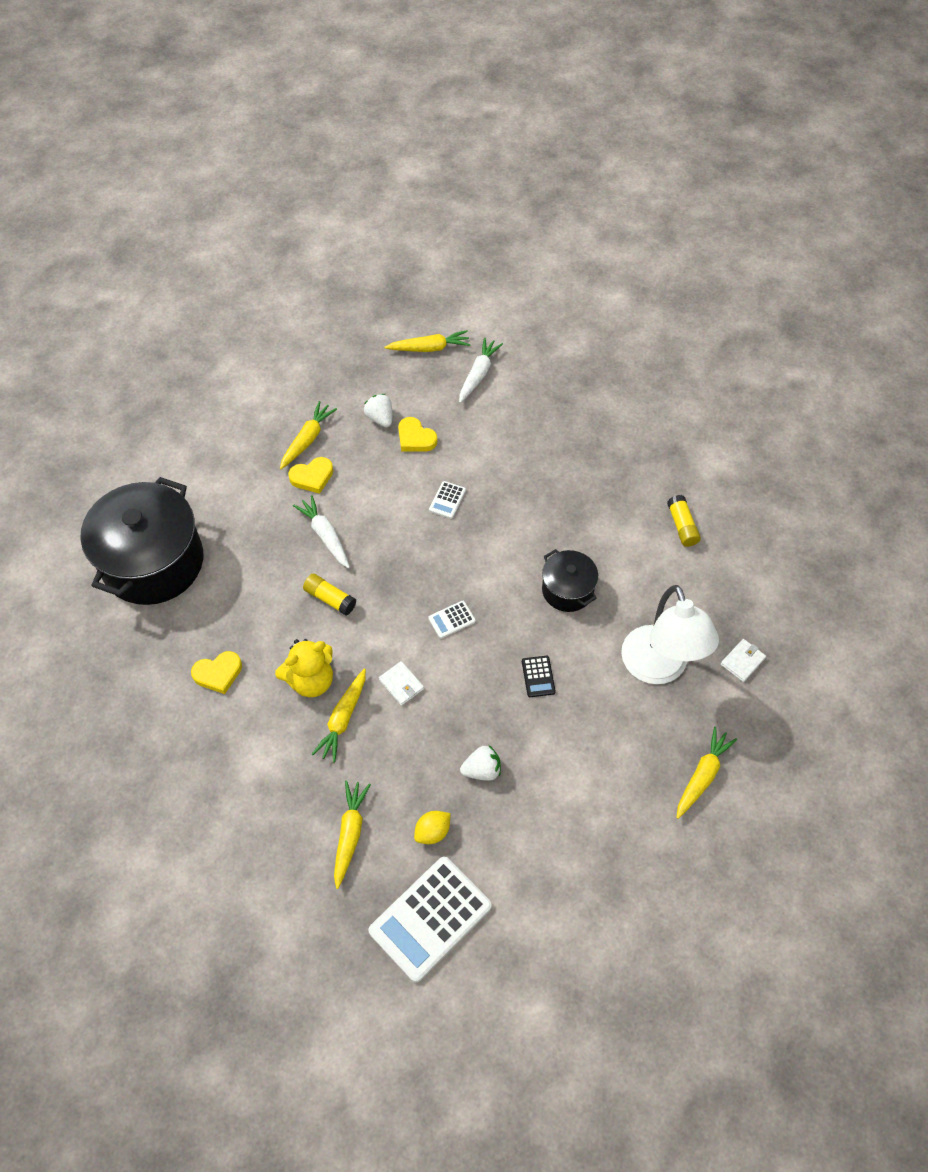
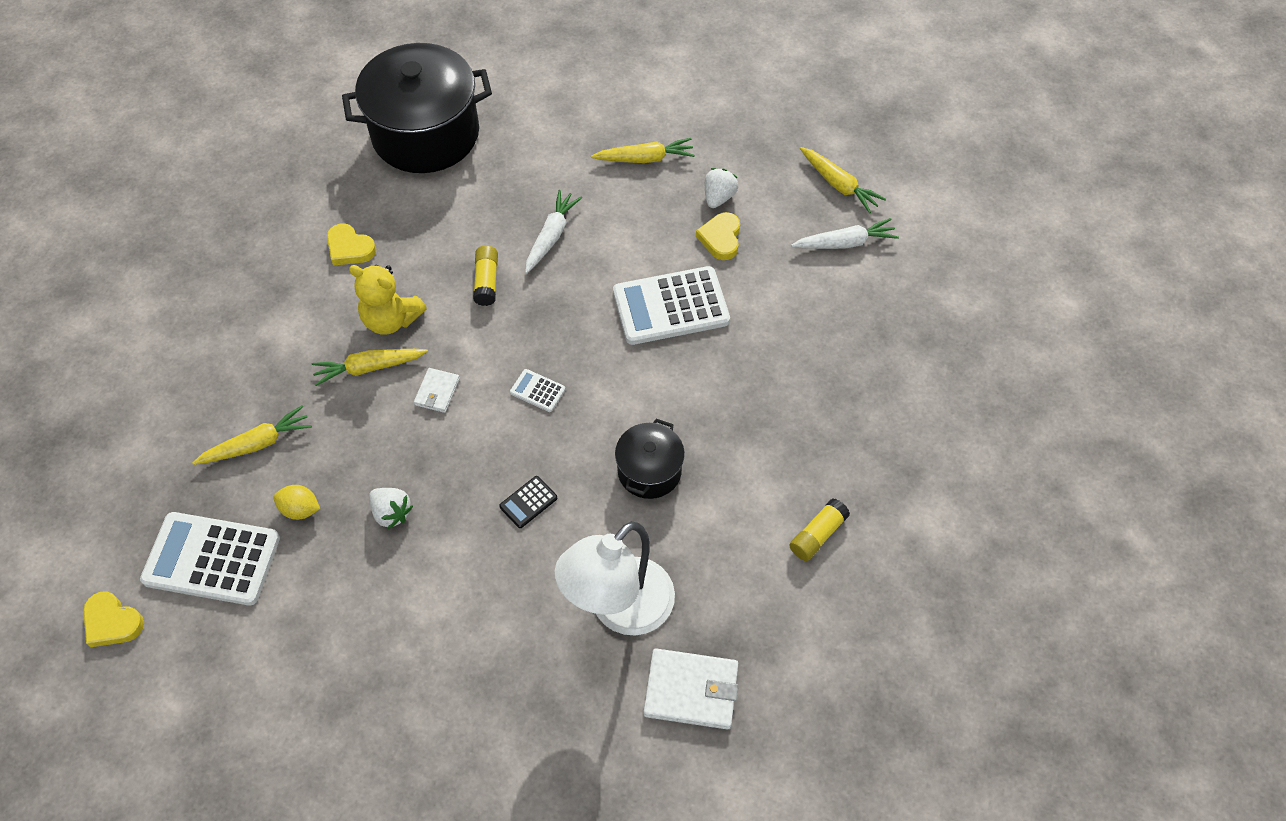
camera: 55 degrees right, 0 degrees up
(312, 477) = (607, 187): yellow heart -> yellow heart (112, 622)
(447, 500) = (671, 307): white calculator -> white calculator, size x2.30
(702, 775) = (520, 724): yellow carrot -> none
(742, 661) = (691, 690): white wallet -> white wallet, size x1.79

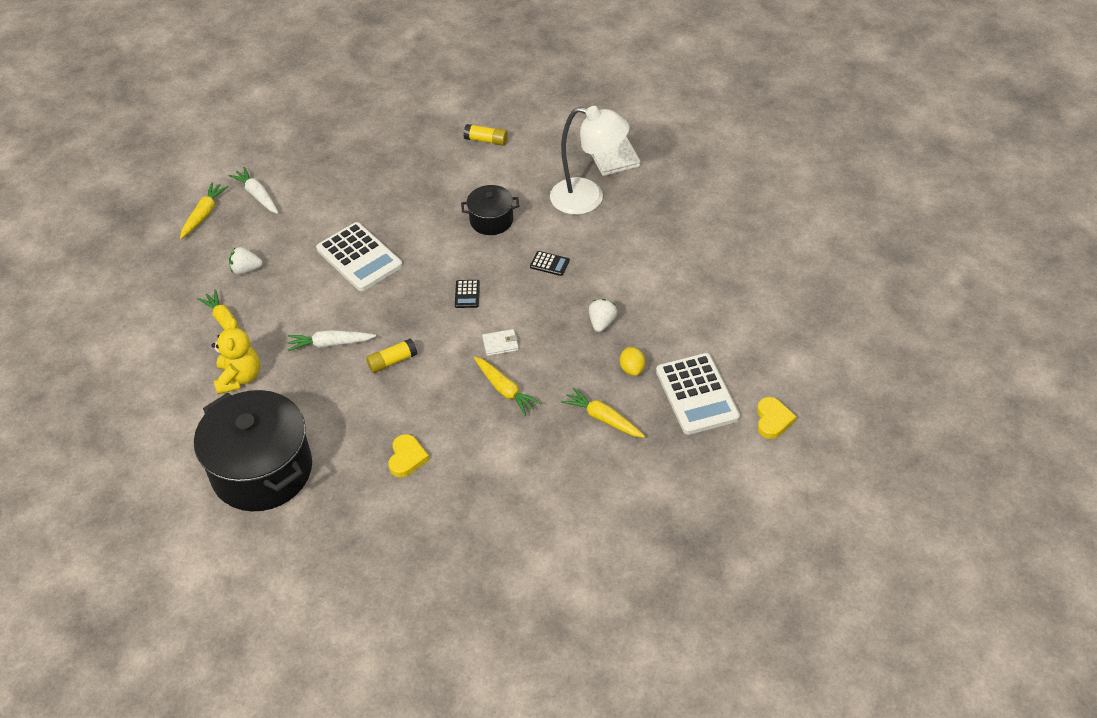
camera: 115 degrees left, 10 degrees down
(391, 319) = (457, 399): yellow teddy bear -> yellow teddy bear (239, 378)
(537, 391) = (467, 294): white calculator -> black calculator
(720, 238) = (285, 255): yellow heart -> none

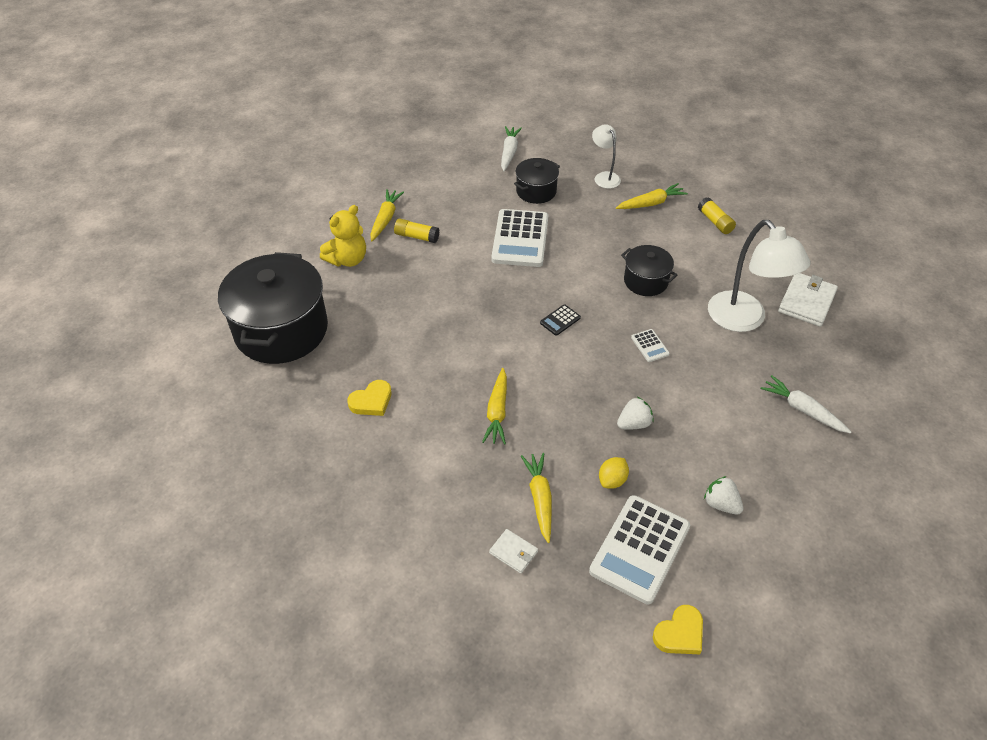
camera: 45 degrees right, 0 degrees up
(204, 214) = (462, 142): yellow carrot -> yellow carrot (651, 203)
(246, 270) = (441, 194): white strawberry -> white strawberry (721, 504)
(322, 211) = (536, 191): none -> black pot
(330, 344) = (427, 282): white carrot -> white carrot (802, 409)
(361, 162) = (604, 177): none -> white lamp
(392, 361) = (450, 326): yellow glue stick -> yellow glue stick (416, 236)
(500, 344) = (537, 375): white wallet -> white wallet (513, 552)
(549, 264) = (650, 346): black calculator -> white calculator

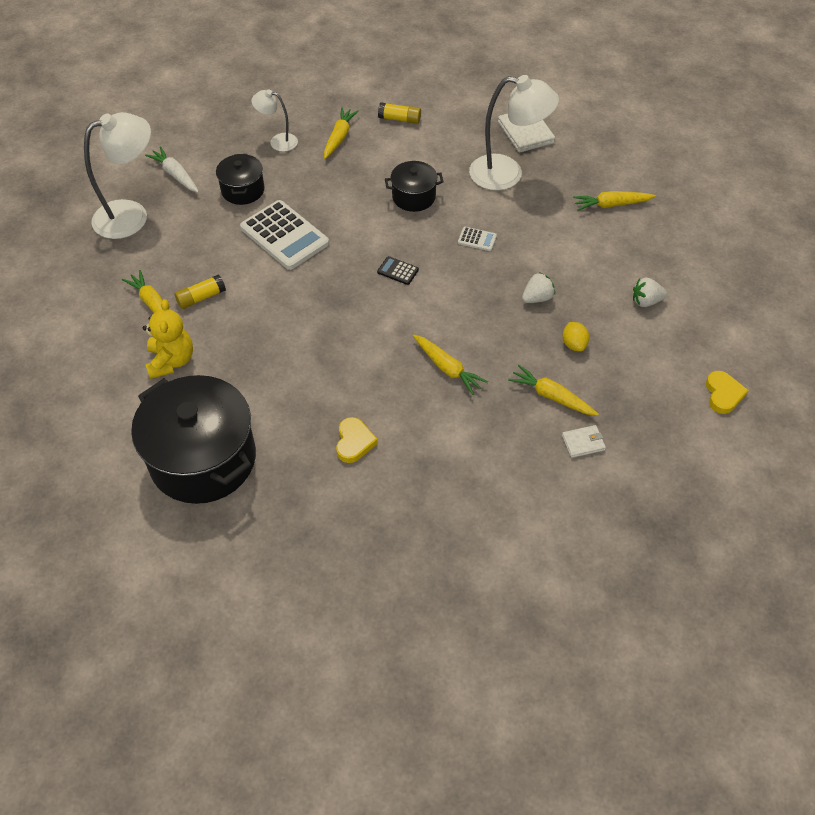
camera: 50 degrees left, 5 degrees up
(449, 158) = (131, 215): none -> white lamp
(560, 320) = (398, 271): black calculator -> black calculator turned 120 degrees clockwise
(634, 423) = (537, 298): white strawberry -> white strawberry turned 45 degrees clockwise
(640, 549) = (643, 369): white calculator -> none
(802, 409) = (611, 205): white carrot -> yellow carrot

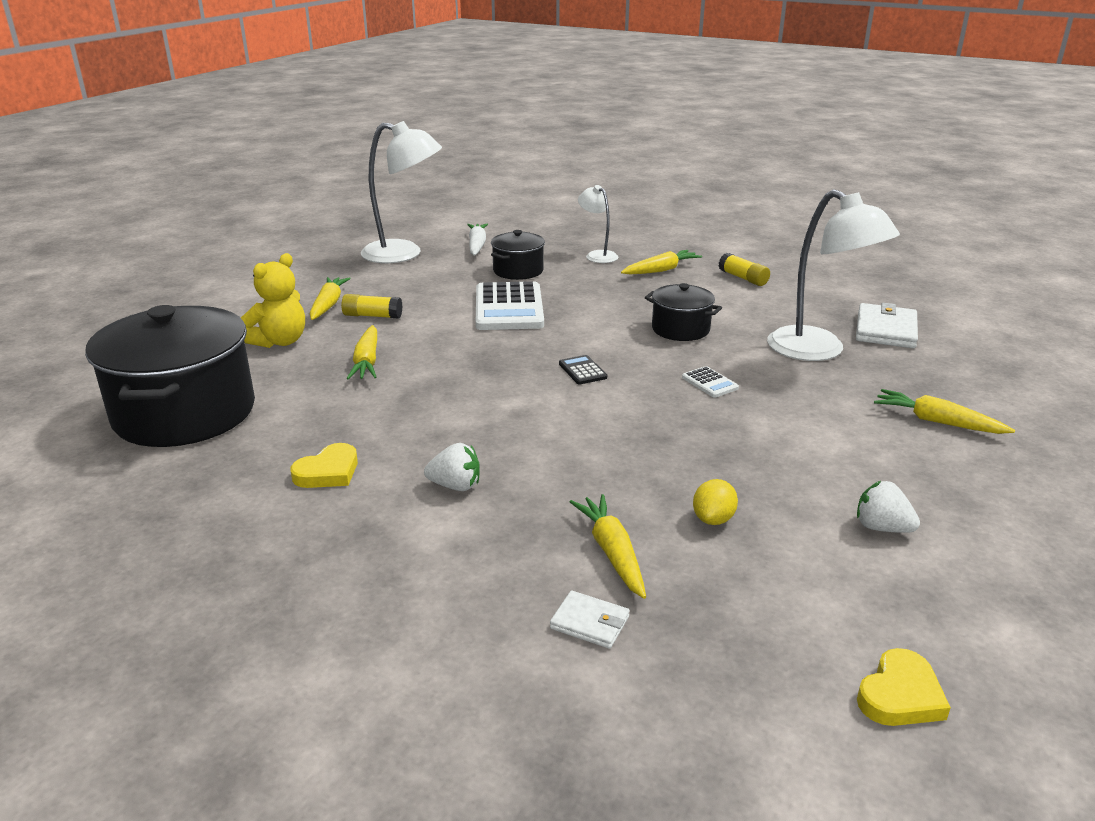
camera: 40 degrees right, 25 degrees down
(447, 368) = (520, 464): yellow carrot -> yellow carrot (367, 361)
(537, 298) = (720, 457): white strawberry -> white strawberry (455, 486)

